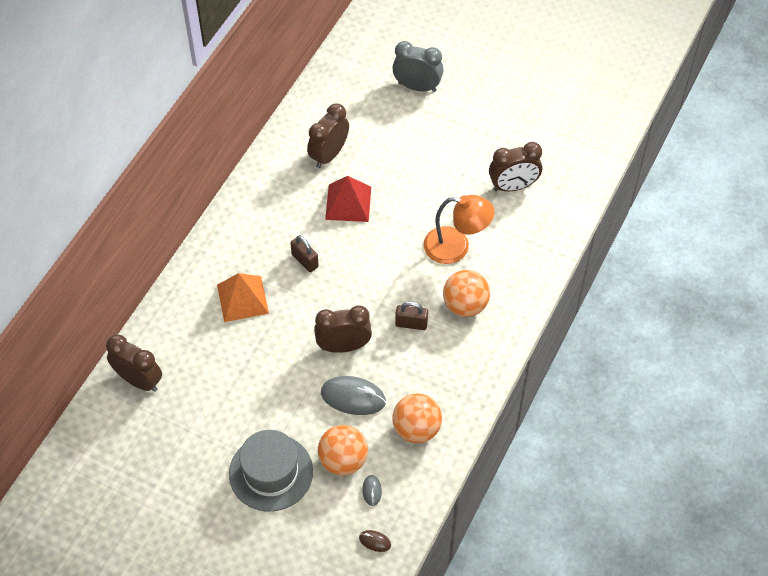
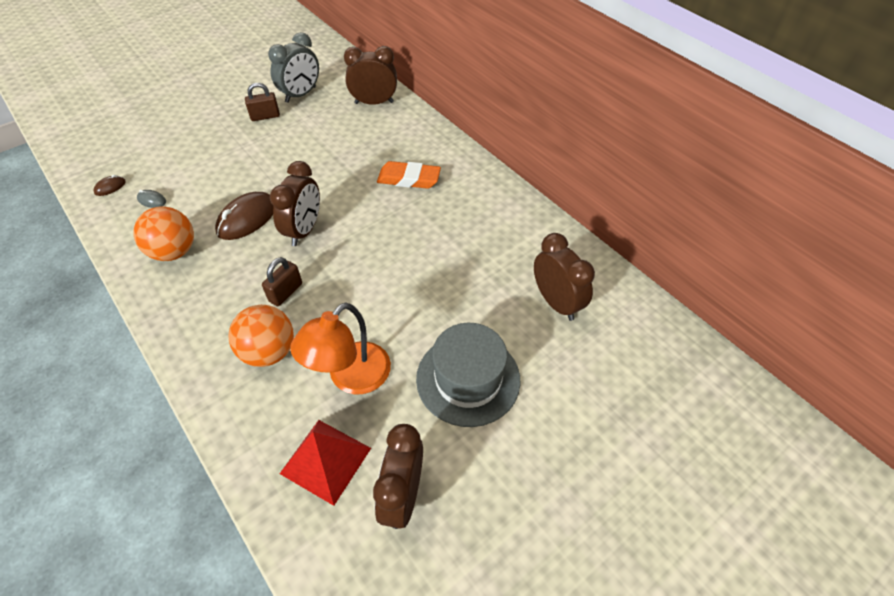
camera: 115 degrees right, 5 degrees down
(139, 380) = (374, 102): brown clock -> brown clock turned 150 degrees counterclockwise
(242, 298) = (409, 179): orange pyramid -> orange eraser
(271, 472) = (229, 148): grey hat -> grey hat (468, 379)
(305, 261) = (422, 234): brown padlock -> brown padlock (265, 116)
(343, 460) = (196, 192): orange ball -> none
(348, 203) = (476, 296): red pyramid -> red pyramid (325, 460)
(353, 397) = (247, 219): grey mouse -> brown mouse
(417, 87) = (641, 449): grey clock -> grey clock (301, 94)

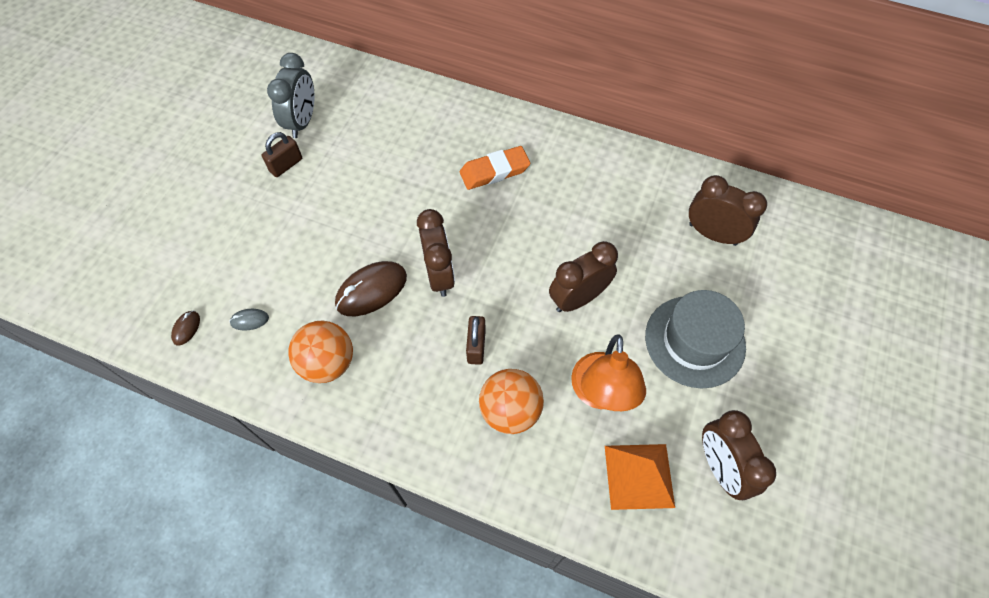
camera: 30 degrees left, 10 degrees up
(247, 219) = (371, 290): brown mouse -> brown mouse turned 45 degrees clockwise
(325, 460) = (639, 476): red pyramid -> orange pyramid
(374, 102) = (390, 98): brown clock -> brown clock (578, 298)

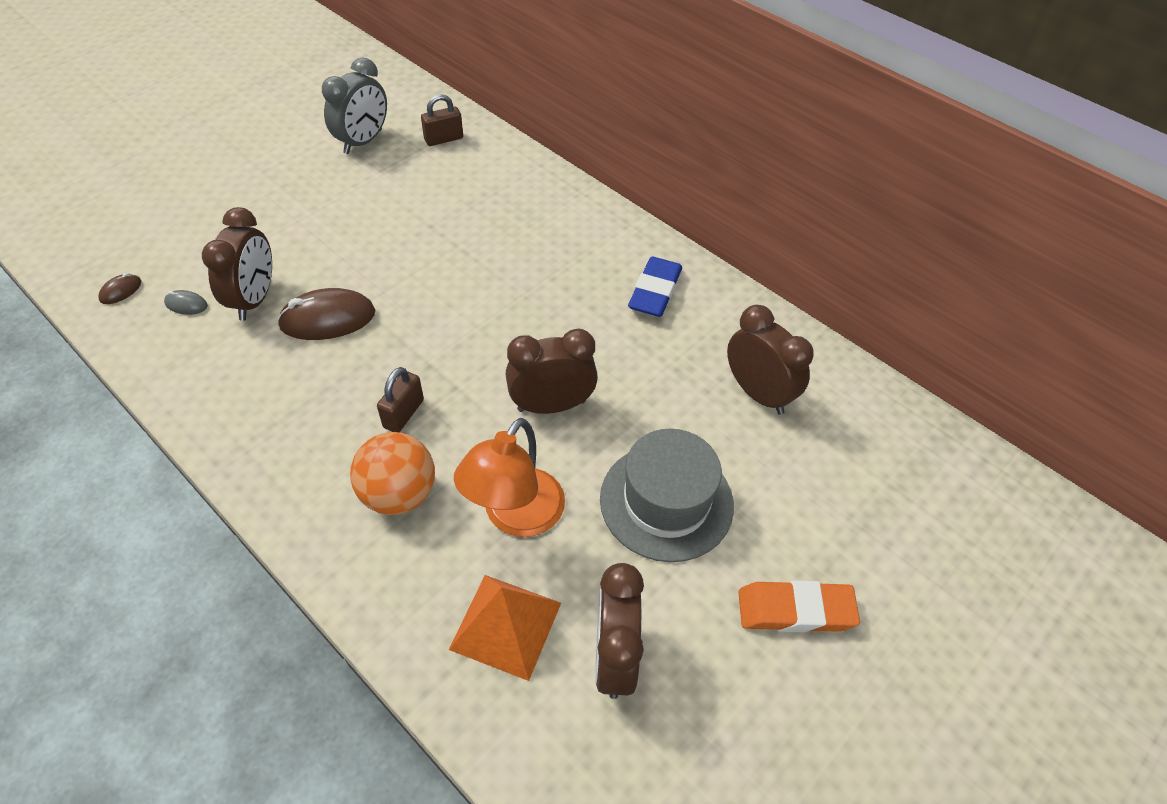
camera: 20 degrees right, 10 degrees down
(286, 165) = (320, 175): brown padlock -> brown padlock (444, 139)
(328, 363) = (236, 373): orange ball -> none
(439, 274) = (410, 328): brown clock -> brown clock (255, 299)
(494, 171) = (536, 247): orange eraser -> orange eraser (795, 610)
(601, 177) = (655, 291): none -> blue eraser

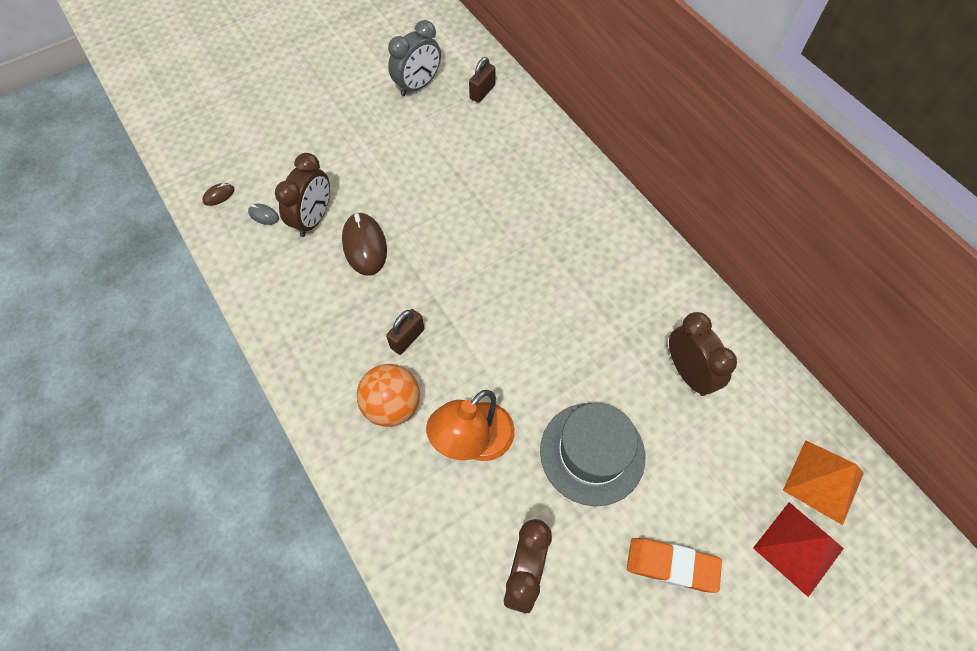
camera: 15 degrees right, 10 degrees up
(328, 319) = (364, 246): brown mouse -> brown mouse turned 75 degrees clockwise
(444, 139) = (482, 92): brown padlock -> brown padlock turned 45 degrees counterclockwise
(505, 625) = (450, 528): orange pyramid -> orange pyramid (823, 481)
(551, 405) = (520, 352): brown clock -> none
(655, 291) = (625, 264): blue eraser -> none
(936, 559) = (798, 548): none -> red pyramid

